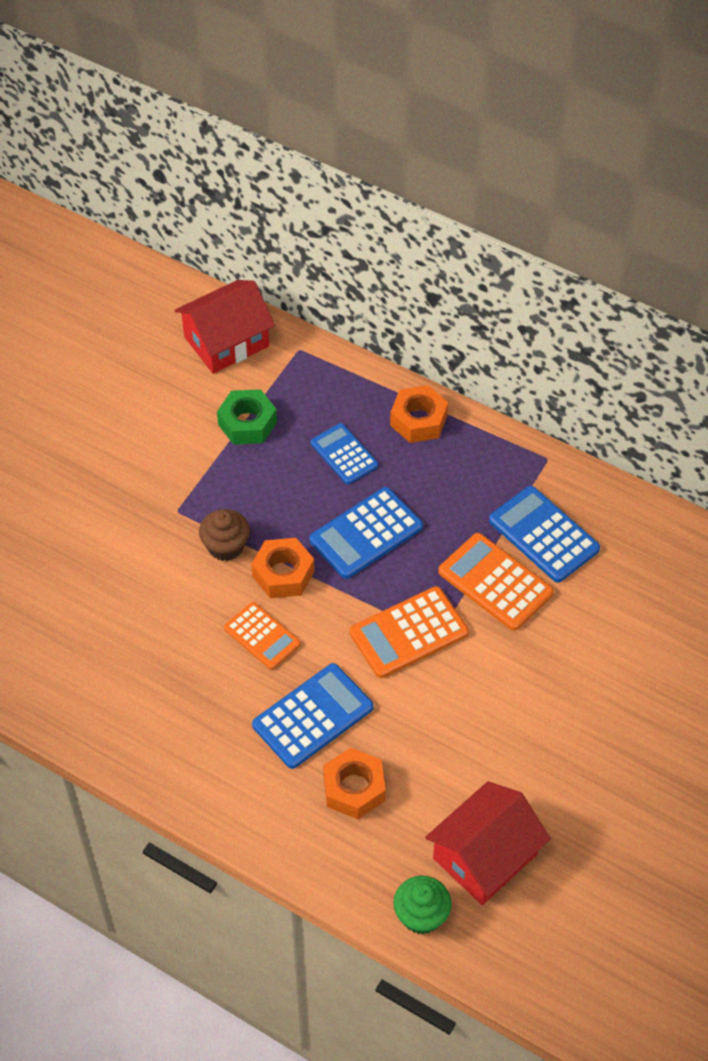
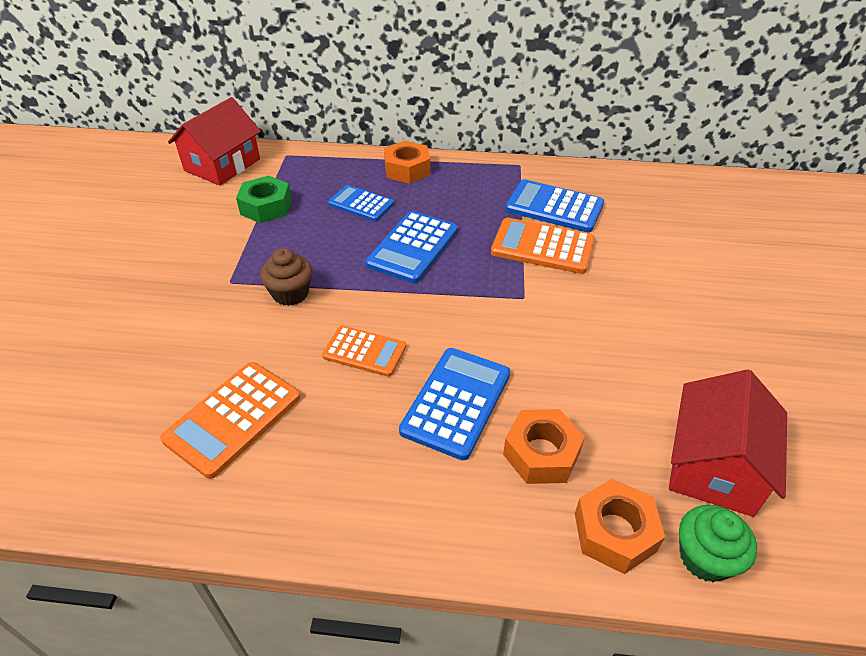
camera: 25 degrees left, 10 degrees down
(283, 574) = (356, 297): orange nut -> orange nut (614, 532)
(408, 633) = (498, 304): orange calculator -> orange calculator (233, 418)

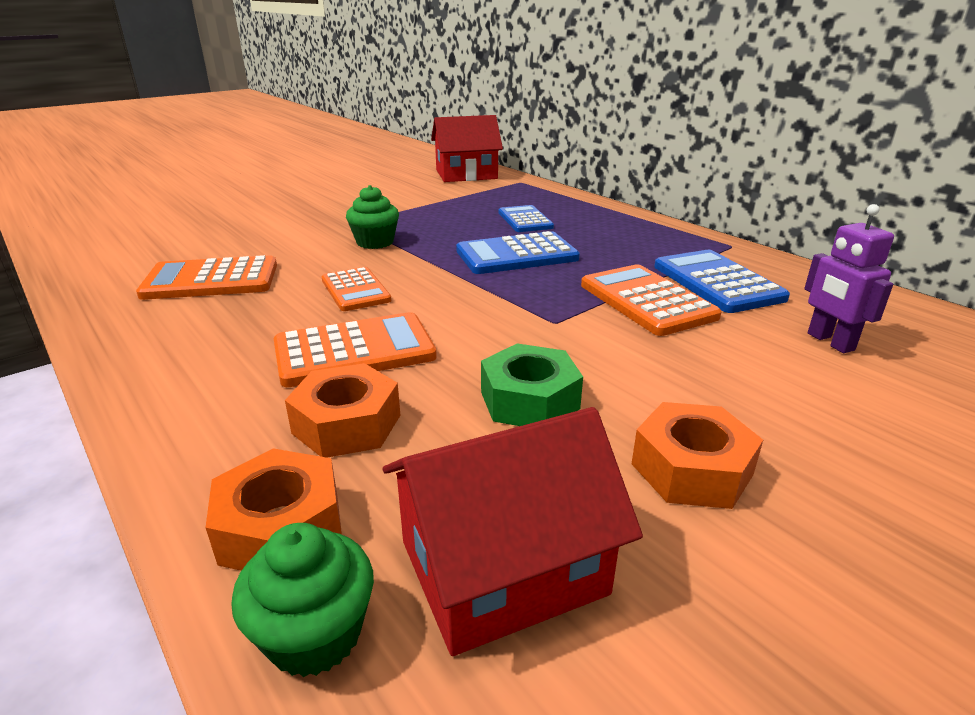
camera: 45 degrees right, 15 degrees down
(266, 207) = (452, 200): green nut -> green nut (529, 400)
(290, 293) = (375, 242): brown cupcake -> green cupcake
(407, 169) = (605, 215): orange nut -> orange nut (691, 469)
(456, 402) = (354, 351): blue calculator -> orange calculator
(654, 228) = (830, 342): none -> purple robot

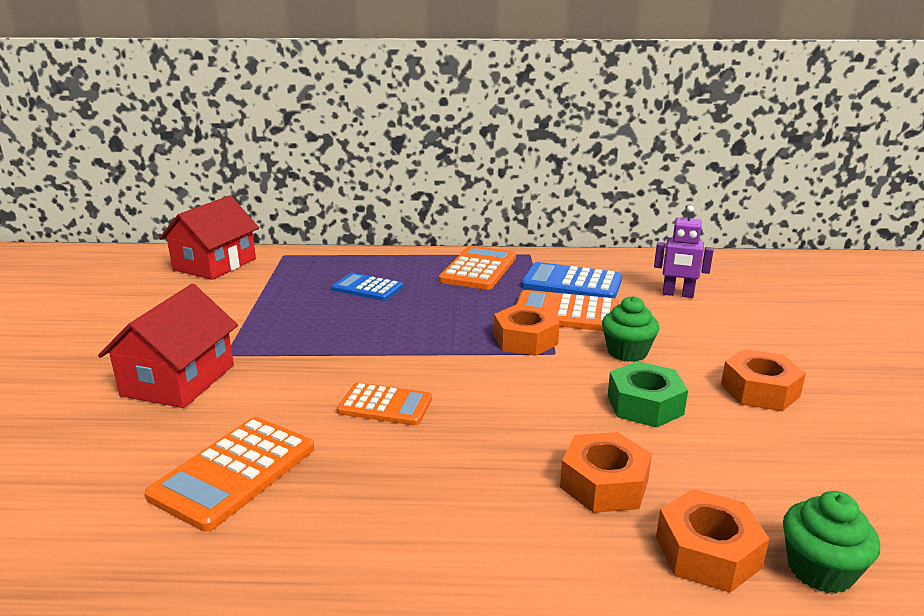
camera: 50 degrees left, 5 degrees down
(354, 351) = (497, 443): orange calculator -> orange calculator (478, 269)
(375, 242) = (296, 361): green cupcake -> green cupcake (627, 352)
(502, 567) = (802, 483): red house -> red house (178, 380)
(516, 255) = (428, 319): blue calculator -> none
(555, 301) = (525, 340): none -> orange nut

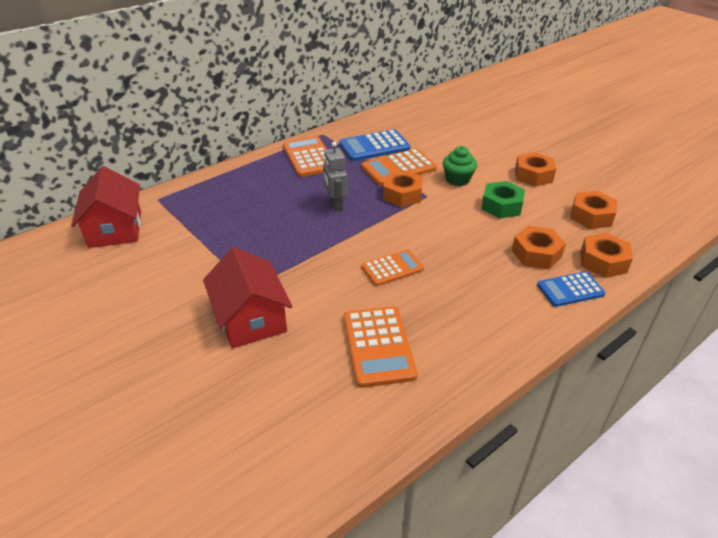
camera: 40 degrees left, 15 degrees up
(367, 288) = (262, 200): blue calculator -> blue calculator (570, 289)
(431, 320) = (335, 205): none -> grey robot
(677, 294) = (435, 132): purple robot -> none
(786, 482) = (591, 216): none -> orange nut
(820, 570) = (639, 247): green cupcake -> none

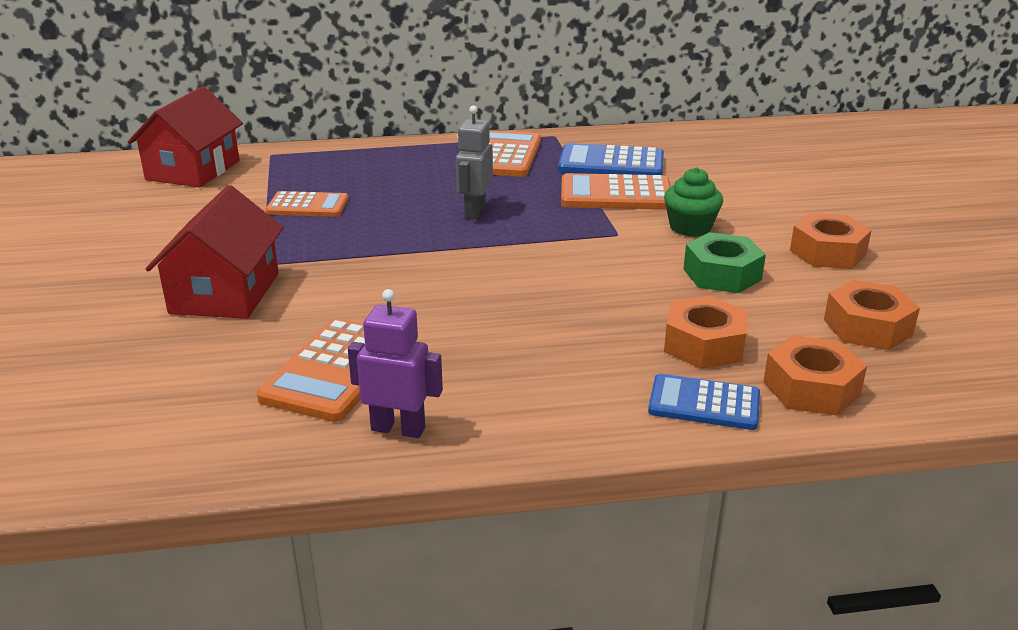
camera: 30 degrees right, 10 degrees down
(392, 268) = (462, 297): orange calculator -> orange calculator (307, 206)
(402, 195) = (582, 224): orange nut -> none
(451, 369) = (398, 429): none -> purple robot

